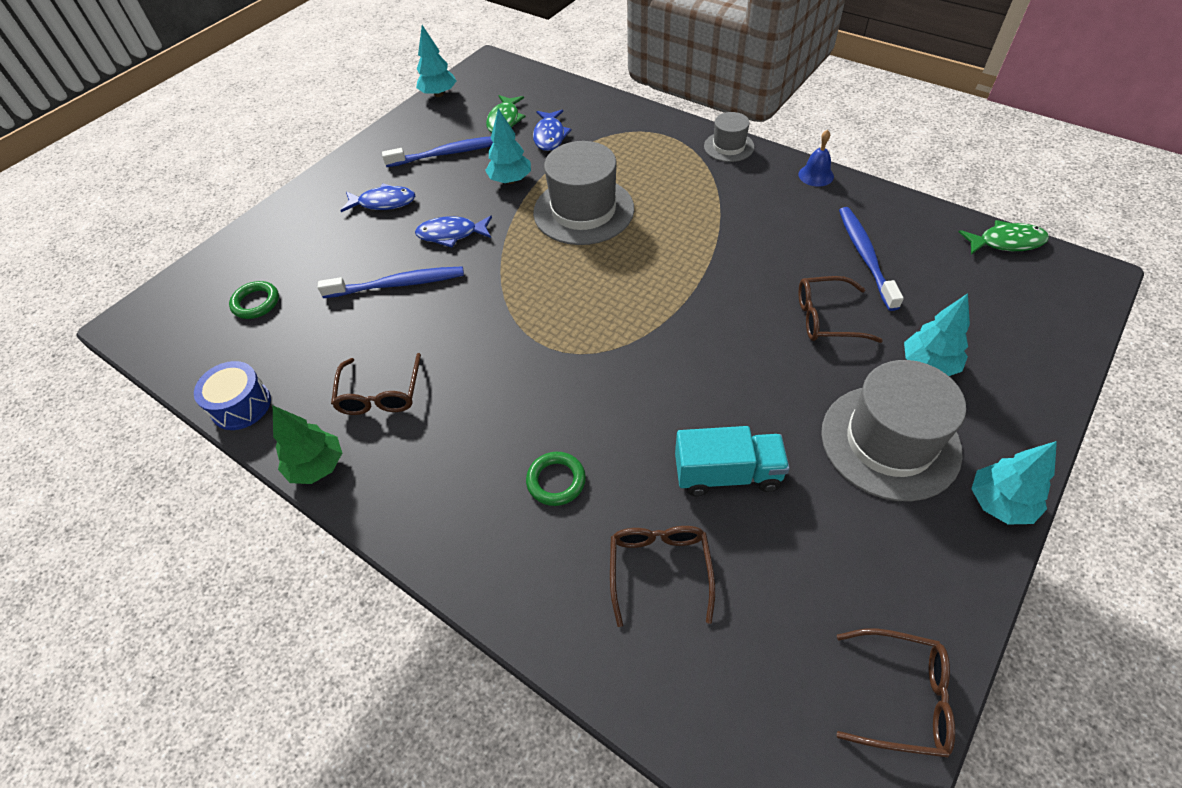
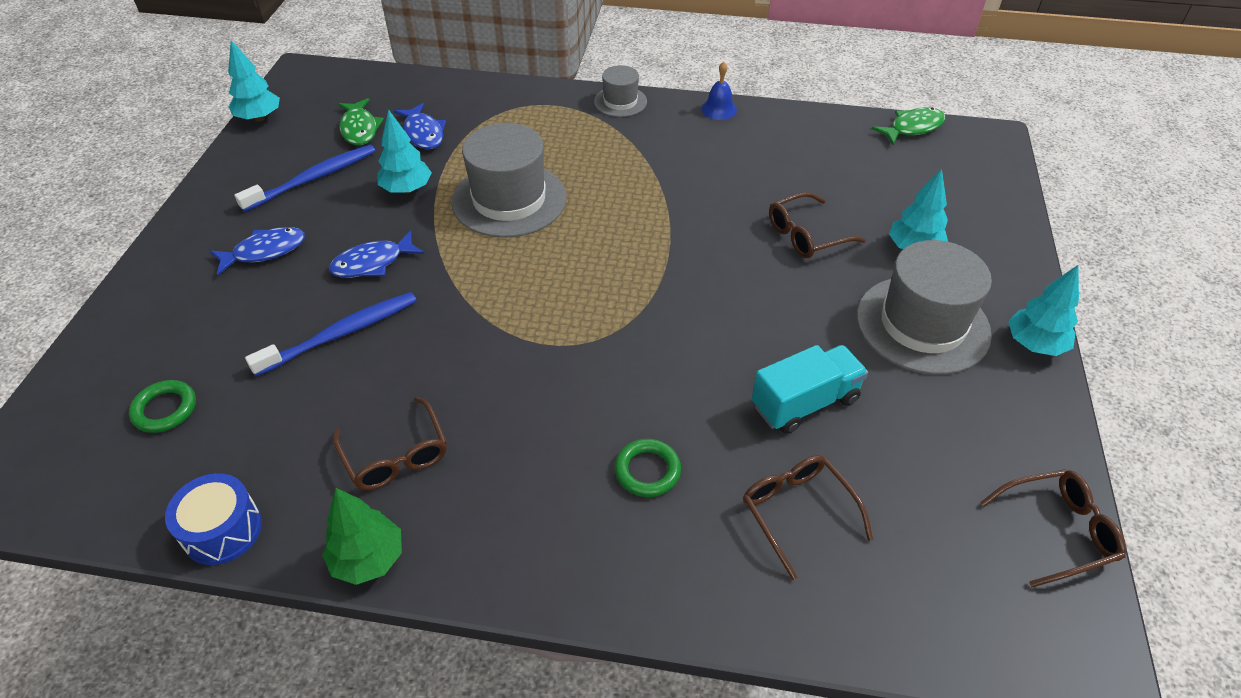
camera: 30 degrees left, 5 degrees down
(865, 257) = (806, 171): blue toothbrush -> none

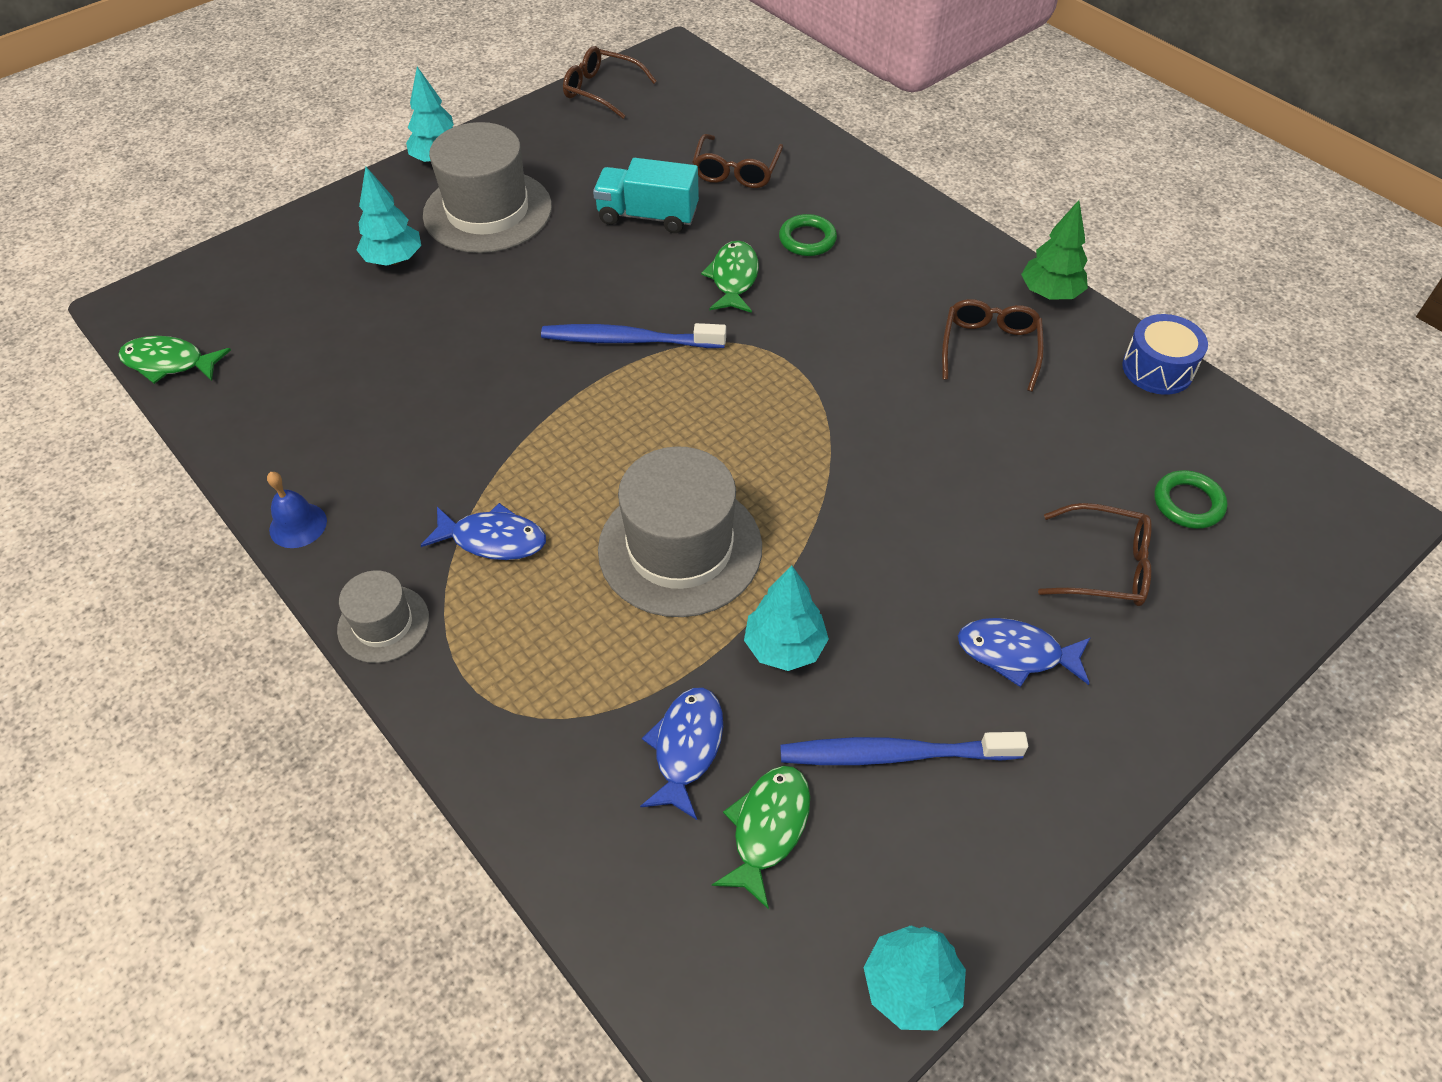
camera: 140 degrees left, 5 degrees up
(340, 334) = (979, 485): blue toothbrush -> blue toothbrush (630, 340)
(372, 263) = (897, 554): blue fish -> blue fish (493, 539)
(666, 388) = (733, 278): none -> green fish
(807, 235) = (454, 323): brown glasses -> brown glasses (1103, 566)

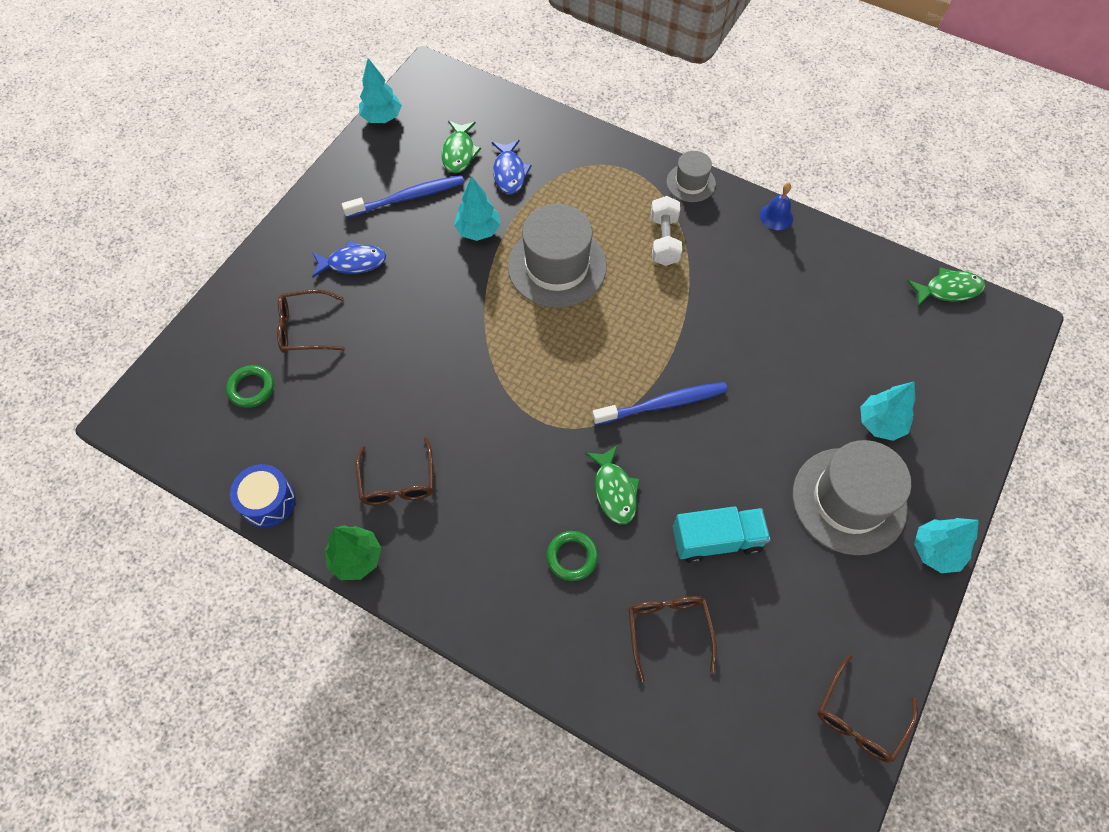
camera: 160 degrees right, 10 degrees up
(493, 539) = (664, 240): blue fish -> white dumbbell
(602, 91) = (860, 717): brown glasses -> brown glasses turned 120 degrees clockwise

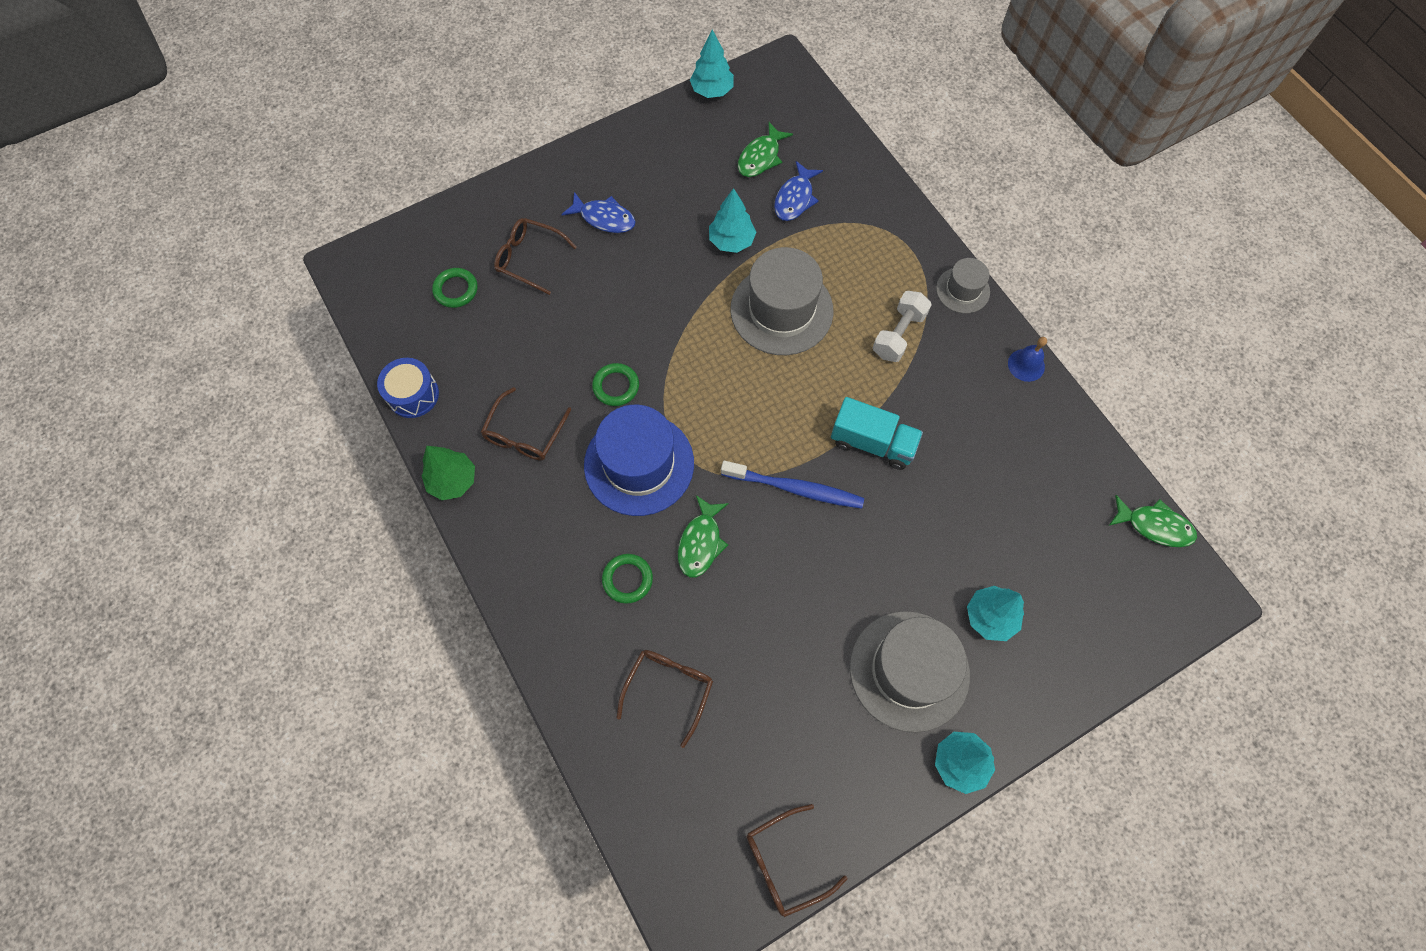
camera: 30 degrees right, 5 degrees up
(407, 198) = (688, 179): blue toothbrush -> none
(455, 398) = (616, 386): none -> green ring
(518, 453) = (639, 464): none -> blue hat
(716, 540) = (762, 636): turquoise truck -> turquoise truck (872, 443)

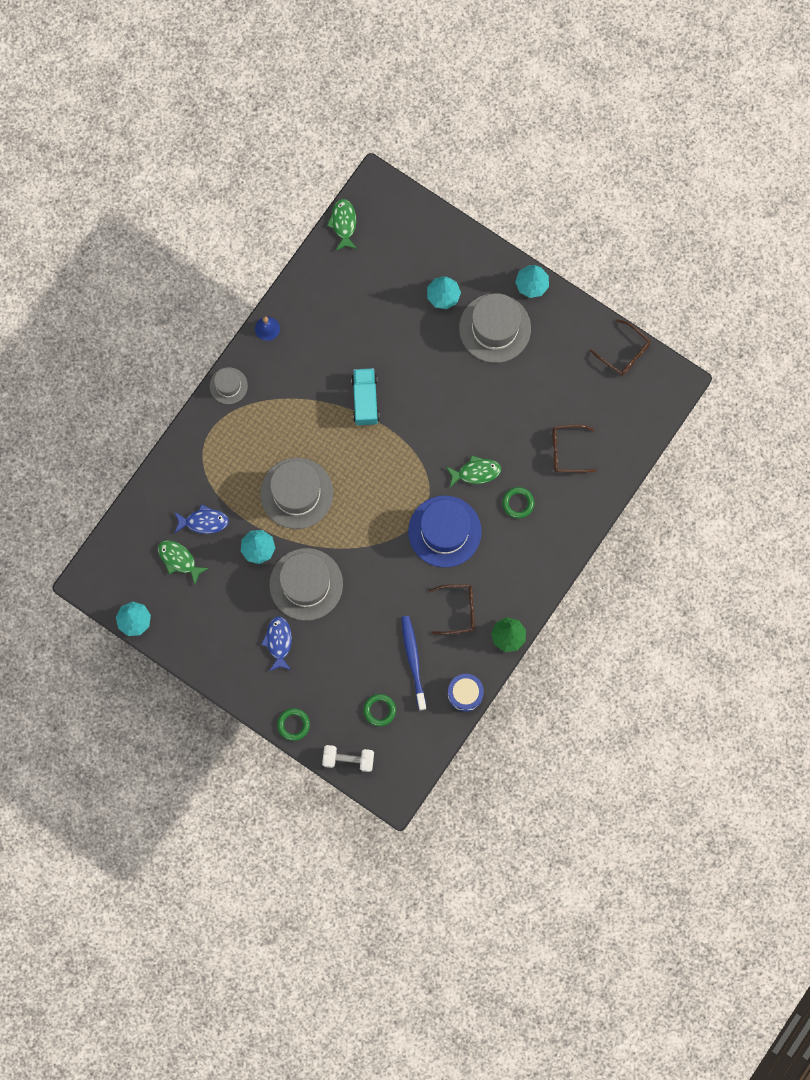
camera: 115 degrees left, 10 degrees up
(530, 259) = (333, 674): brown glasses -> none
(616, 386) = (400, 571): green ring -> green ring (293, 724)
(658, 274) = (306, 584): none -> grey hat
(761, 157) = (179, 560): green fish -> green fish turned 150 degrees counterclockwise
(794, 488) = (416, 433): blue toothbrush -> blue toothbrush (413, 661)
(898, 334) = (281, 413): white dumbbell -> white dumbbell (348, 759)

